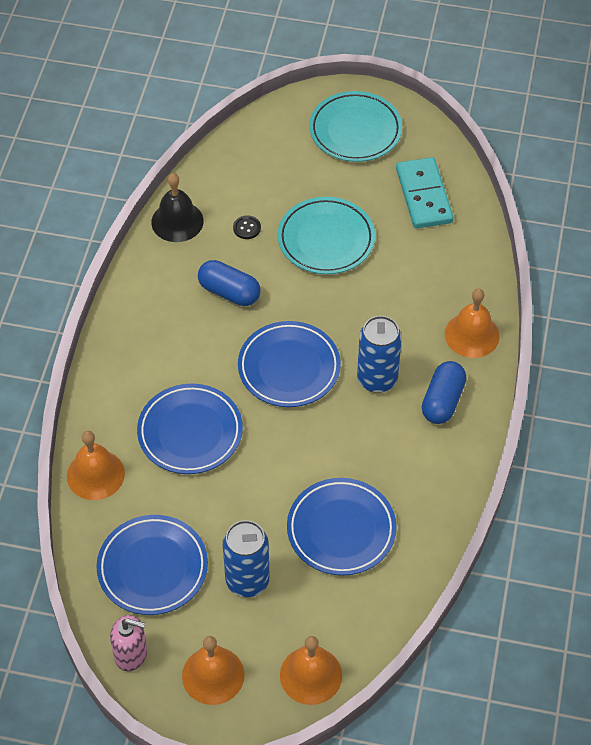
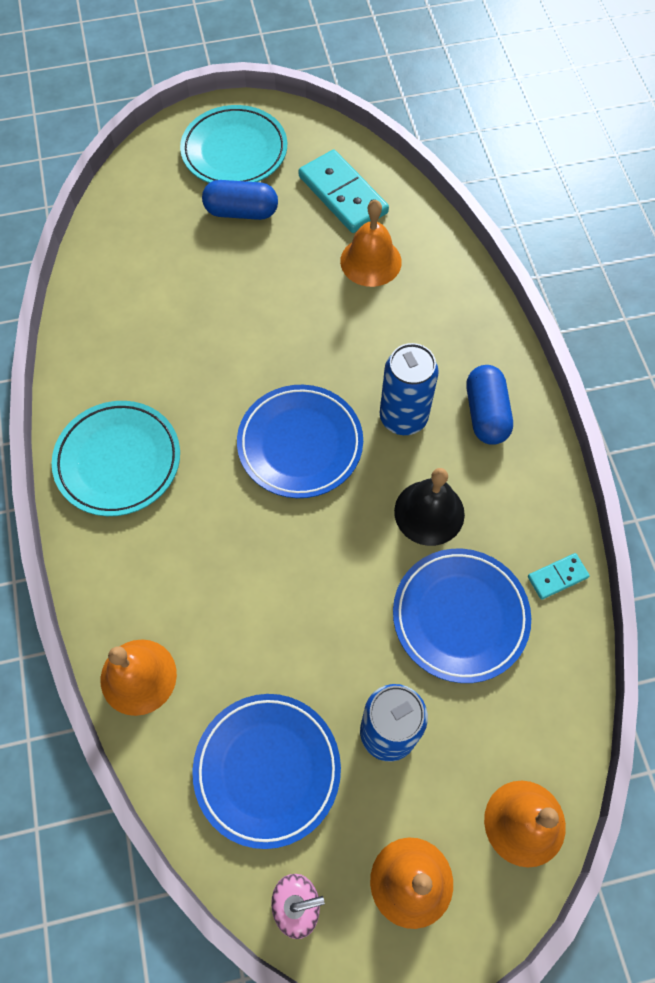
camera: 25 degrees left, 10 degrees up
(177, 221) = (88, 322): black bell -> black bell (429, 512)
(190, 432) = (226, 571): blue plate -> none
(229, 292) = (188, 382): blue capsule -> blue capsule (241, 212)
(247, 228) = (171, 300): black button -> none
(326, 239) = (265, 280): turquoise plate -> turquoise plate (118, 461)
(429, 534) = (557, 577): none -> turquoise domino
(472, 335) = (475, 327): orange bell -> orange bell (370, 261)

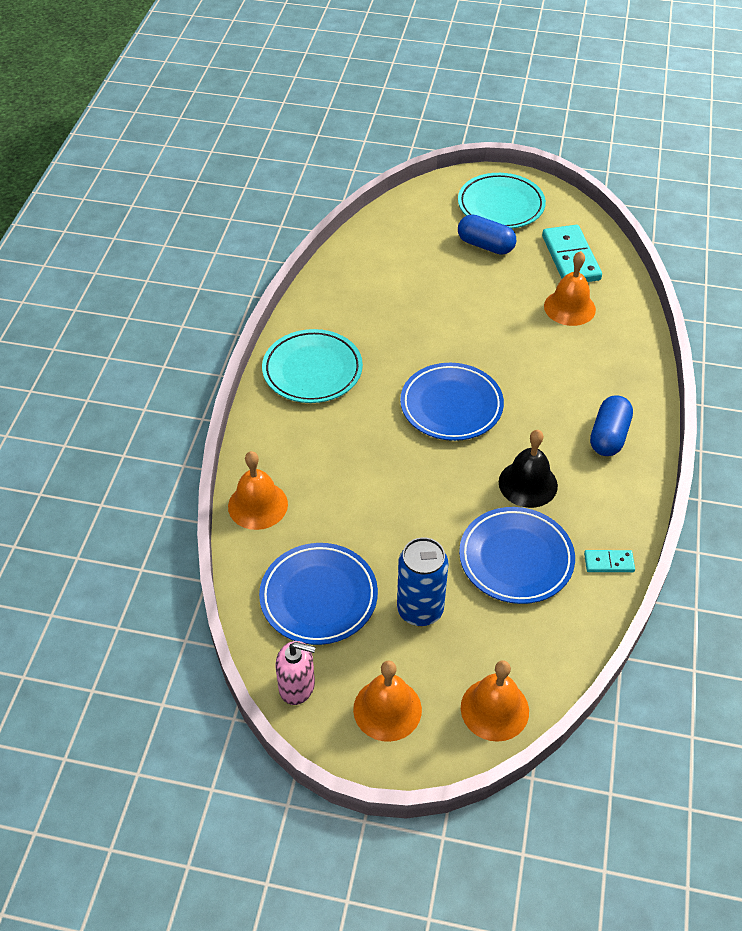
camera: 25 degrees right, 15 degrees down
(403, 417) = (540, 416): blue can -> none

